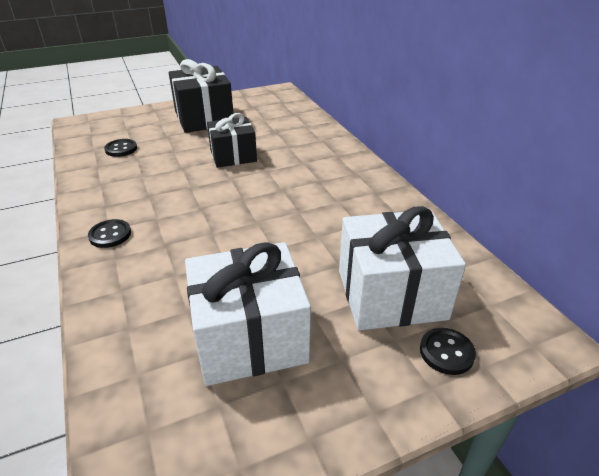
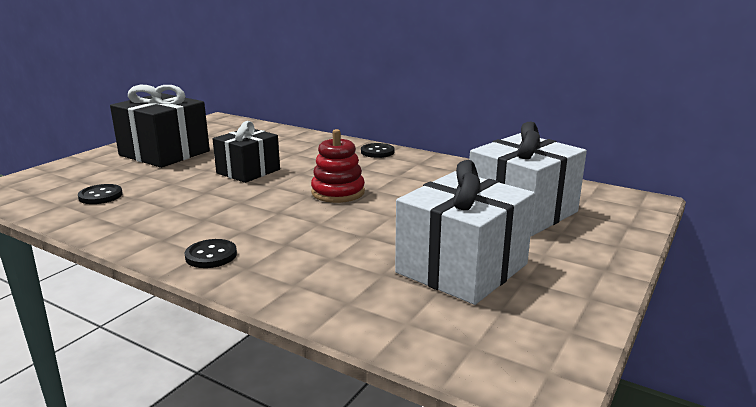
camera: 35 degrees left, 15 degrees down
(266, 204) = (338, 192): none -> red stacking toy
(446, 352) = (600, 227): black button -> black button (377, 152)

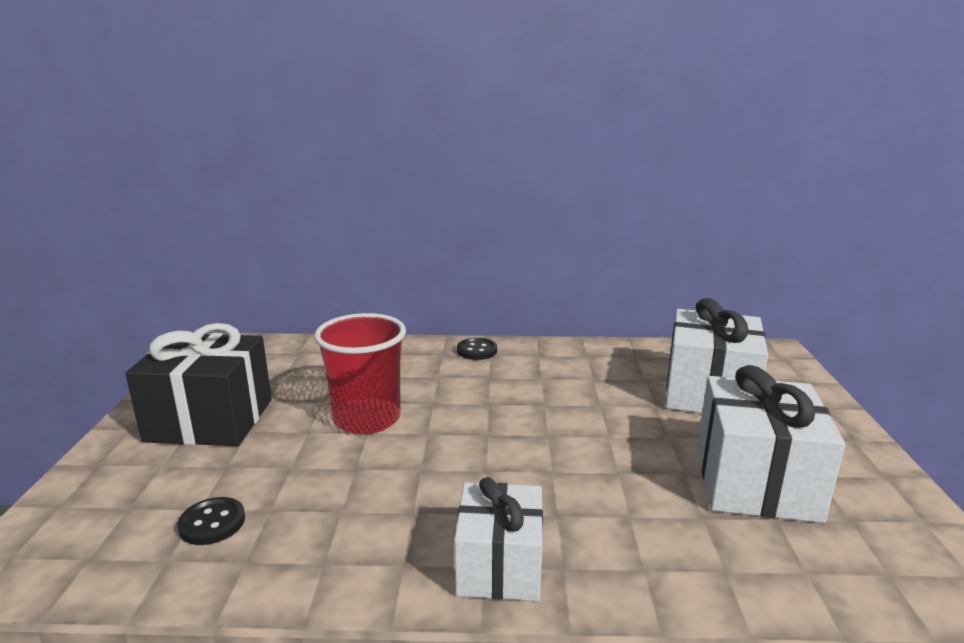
camera: 30 degrees left, 0 degrees up
(211, 255) = (499, 566): black button -> white gift
(248, 171) = (367, 419): black gift -> red cup
(338, 192) = (512, 420): red stacking toy -> none

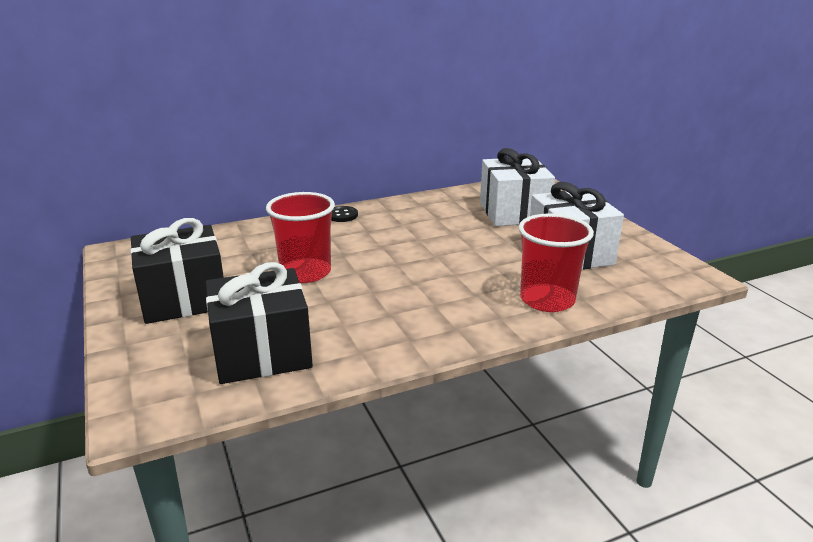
camera: 25 degrees left, 5 degrees up
(212, 523) = (262, 352): black button -> black gift
(499, 566) = (465, 326): white gift -> none
(661, 558) = (547, 300): none -> red cup

